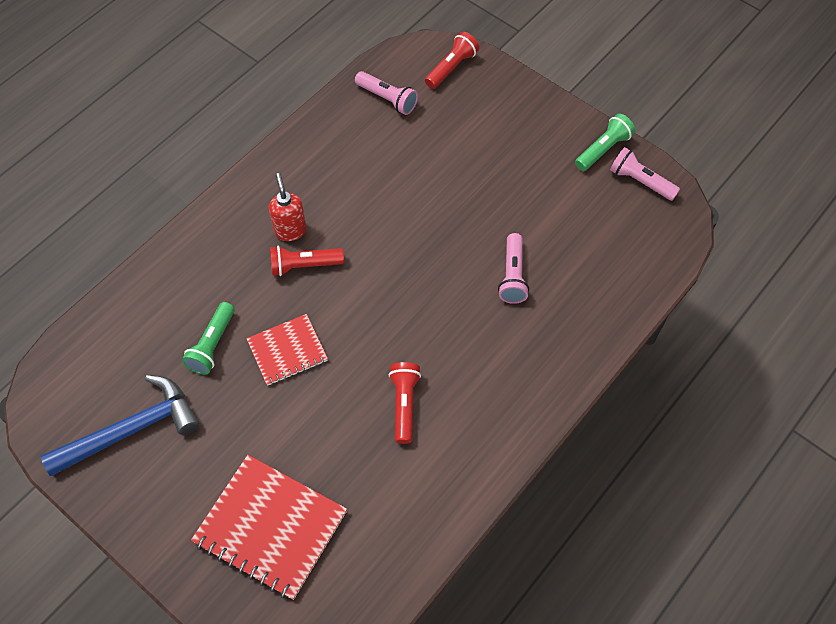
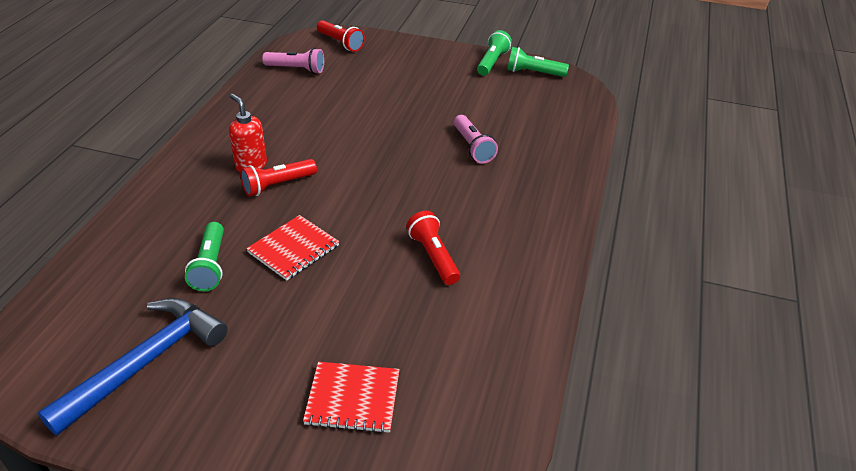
camera: 25 degrees left, 20 degrees down
(270, 528) = (353, 399): red notebook -> red notebook, size x0.60
(451, 68) = (340, 43): red flashlight -> red flashlight turned 120 degrees clockwise
(640, 181) = (533, 73): pink flashlight -> green flashlight

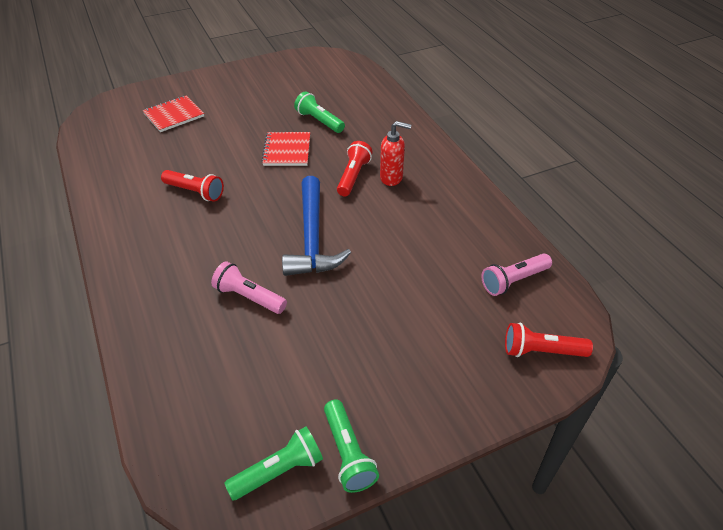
camera: 140 degrees right, 5 degrees up
(146, 362) = (286, 82): blue hammer -> blue hammer (312, 238)

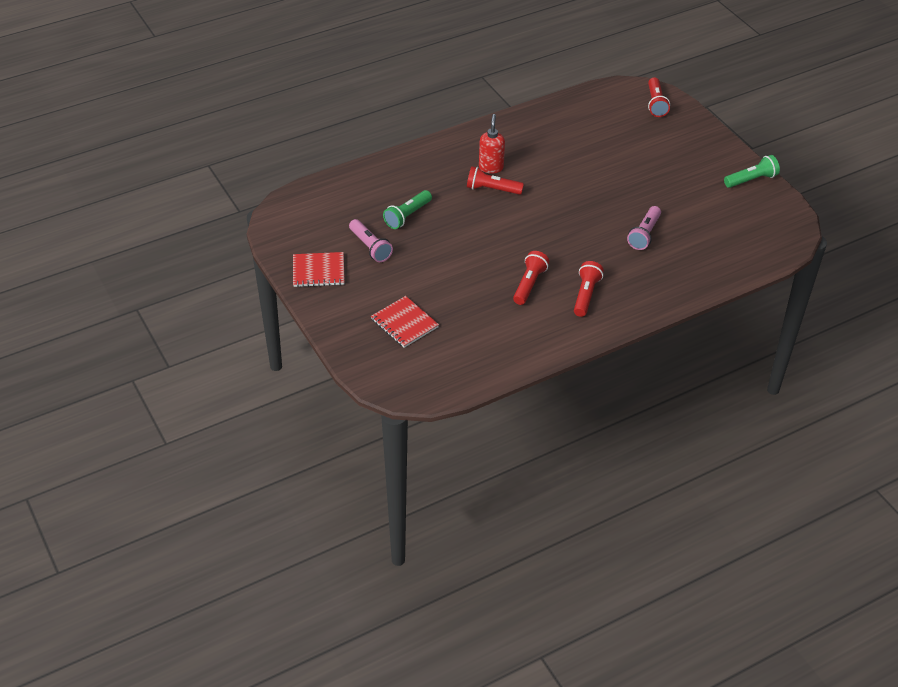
camera: 95 degrees left, 0 degrees up
(162, 232) = (586, 295): none -> red flashlight
(279, 471) = (771, 205): green flashlight -> none
(287, 150) = (459, 233): red notebook -> red notebook (318, 271)
(312, 238) = (574, 207): blue hammer -> none
(513, 281) = (597, 110): pink flashlight -> pink flashlight (370, 247)

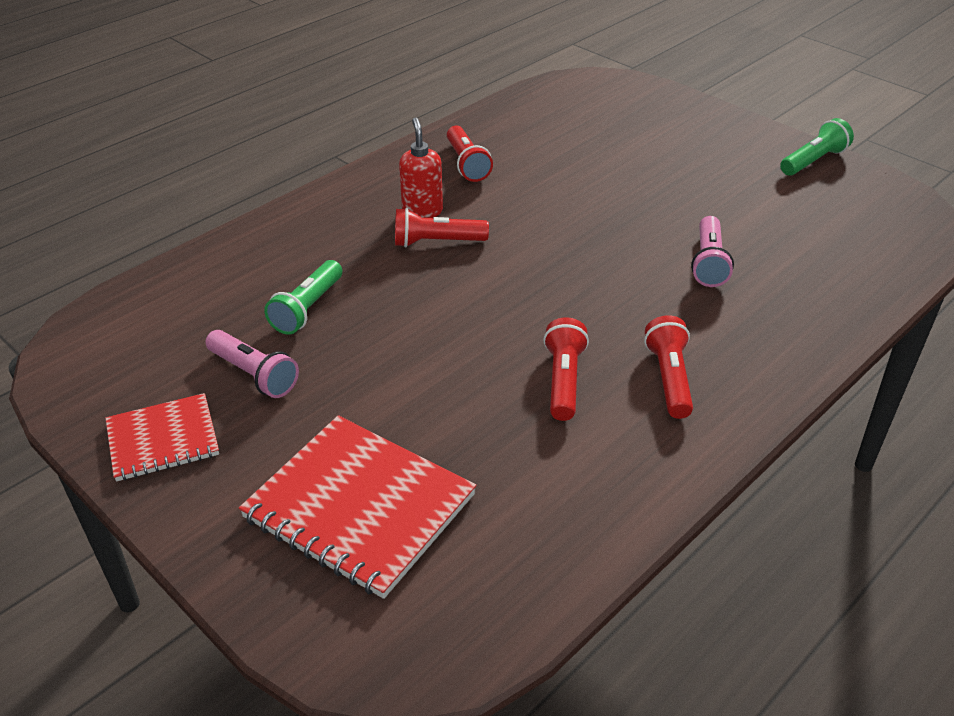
camera: 15 degrees left, 5 degrees down
(404, 323) = (359, 507): red notebook -> red notebook, size x1.67
(655, 104) = (624, 93): red flashlight -> red flashlight (466, 164)

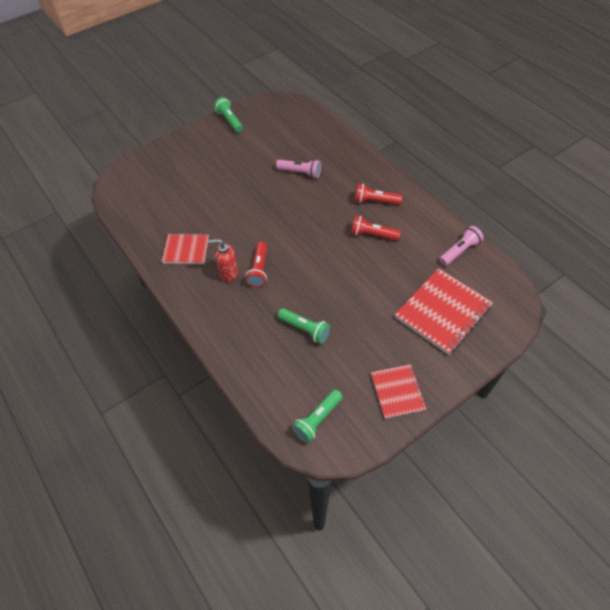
camera: 80 degrees left, 15 degrees up
(122, 340) = (317, 419): none -> green flashlight
(254, 375) = (354, 353): pink flashlight -> pink flashlight (459, 251)
(466, 164) = (186, 249): red flashlight -> red notebook

